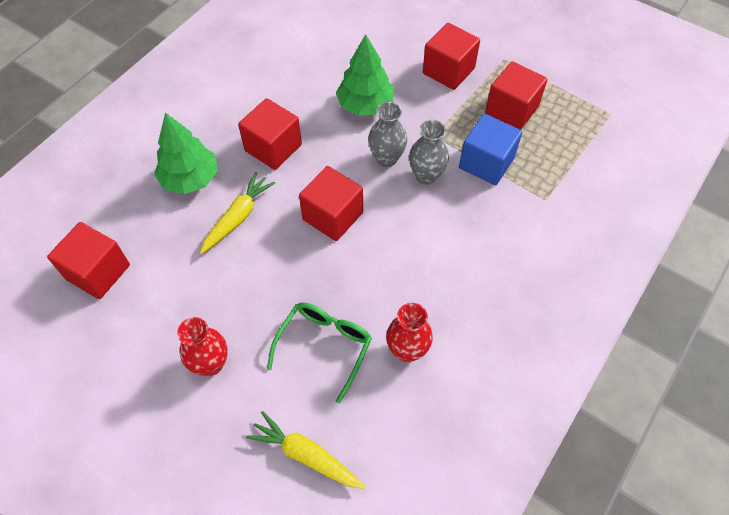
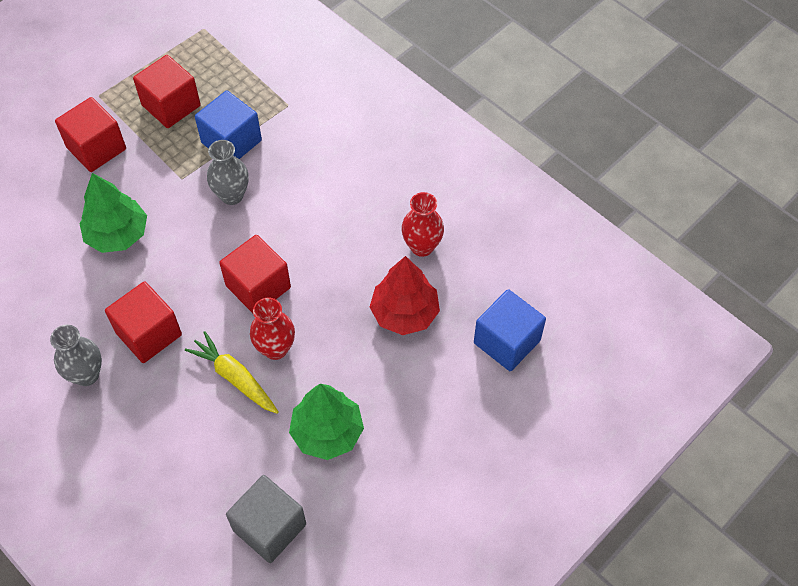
camera: 80 degrees left, 0 degrees up
(98, 272) = (269, 527): red cube -> grey cube
(190, 178) = (166, 424): green tree -> green tree (327, 432)
(211, 364) = (404, 415): red vase -> red vase (275, 349)
(306, 455) = (507, 341): yellow carrot -> blue cube
(324, 346) = (404, 313): green glasses -> red tree
(386, 158) = (198, 226): grey vase -> grey vase (86, 375)

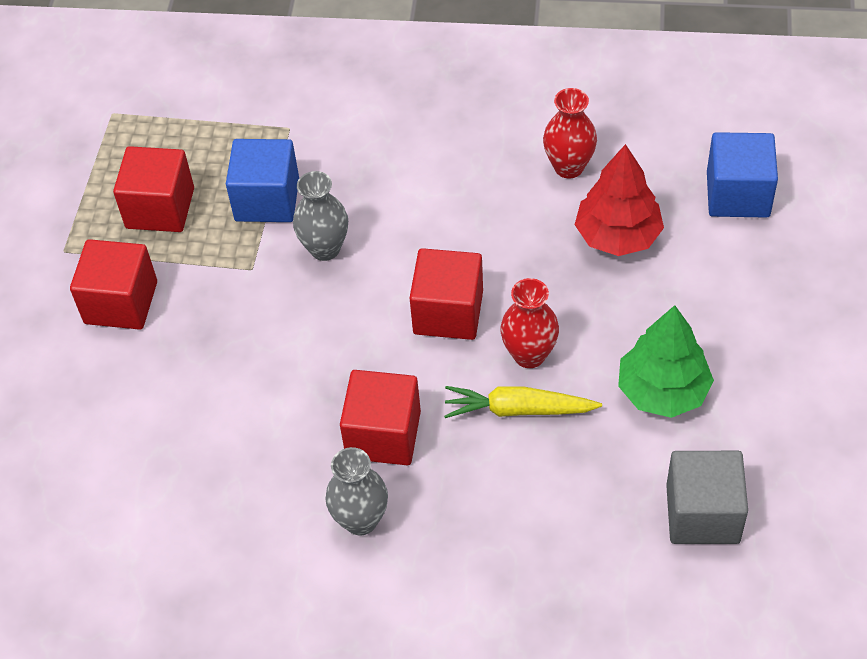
camera: 35 degrees left, 5 degrees down
(117, 234) = (241, 367): green tree -> none

